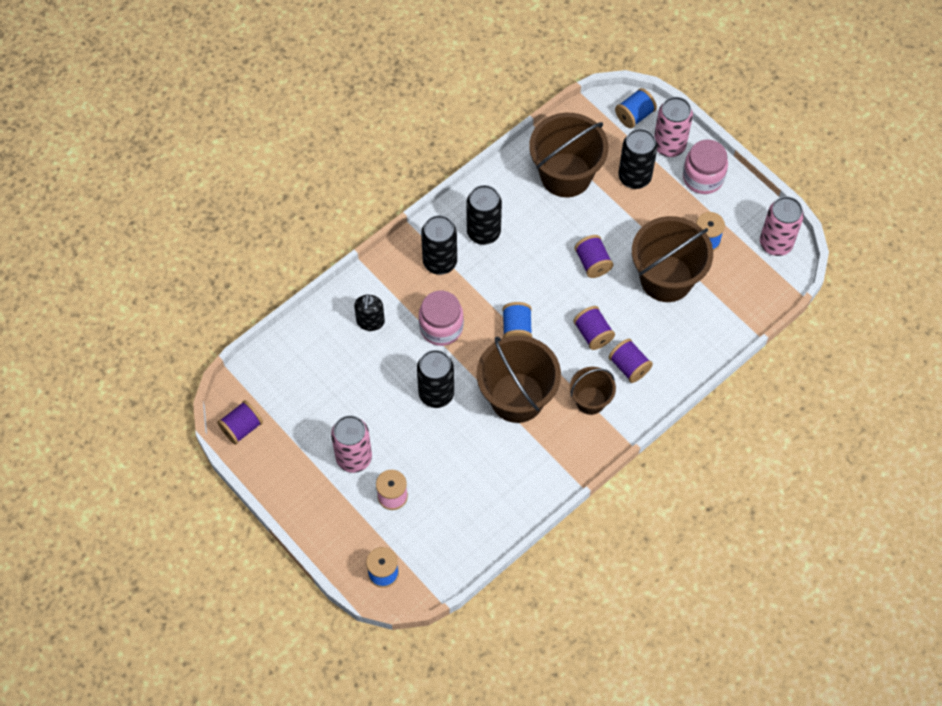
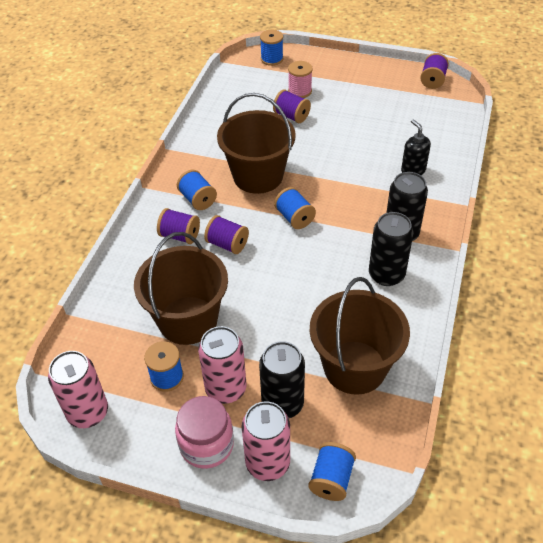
camera: 150 degrees right, 15 degrees down
(354, 458) = (344, 97): pink can -> pink can (226, 389)
(436, 394) = (321, 152): black can -> none
(441, 327) = (356, 191): pink jar -> none
(590, 400) = (197, 199): brown bucket -> blue spool
(592, 263) = (267, 299): purple spool -> purple spool (291, 116)

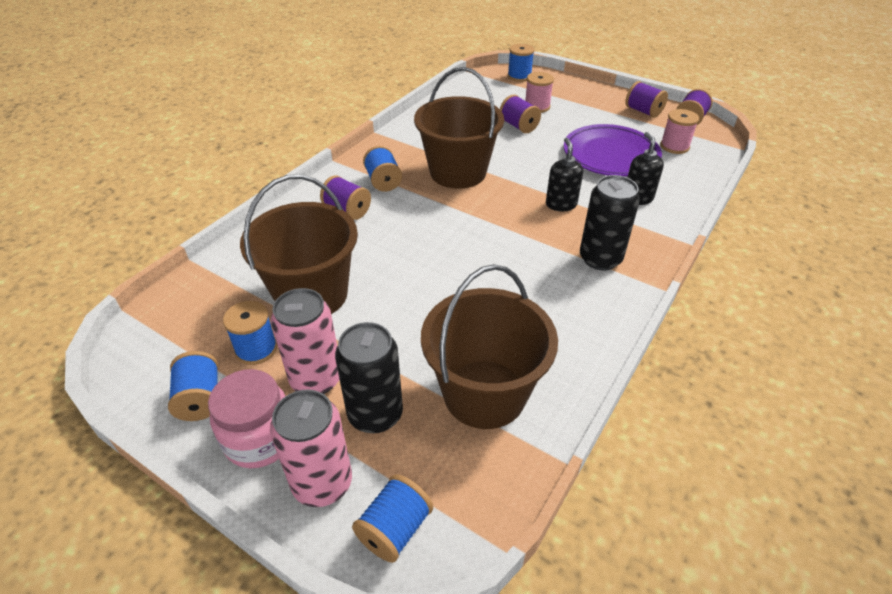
camera: 15 degrees right, 5 degrees down
(88, 412) = (149, 365): pink can -> none
(227, 244) = (394, 229): purple spool -> purple spool (643, 111)
(294, 218) = (480, 218): blue spool -> blue spool (200, 399)
(354, 190) = (561, 204): none -> black soap dispenser
(379, 131) = (610, 155): none -> purple plate
(386, 275) = (566, 298): black can -> none
(427, 111) = (674, 146): none -> pink spool

